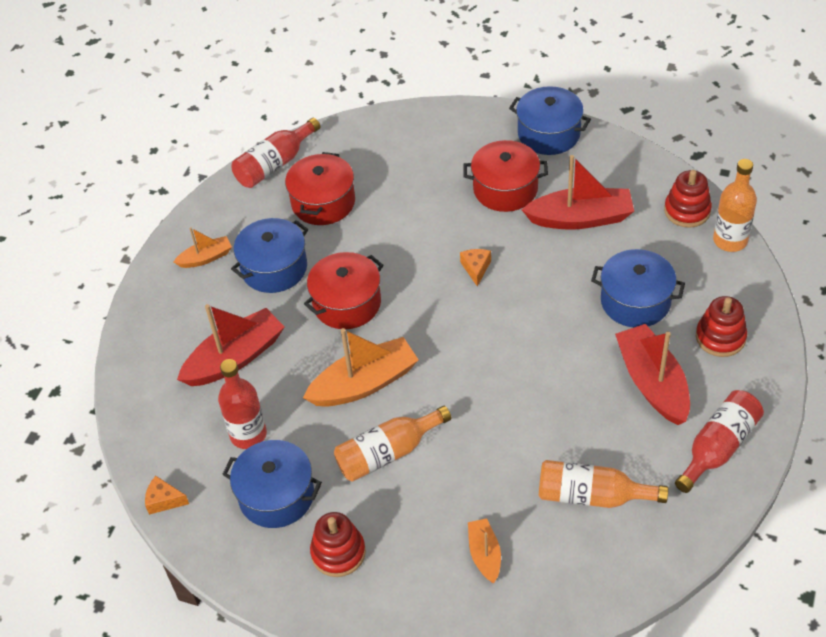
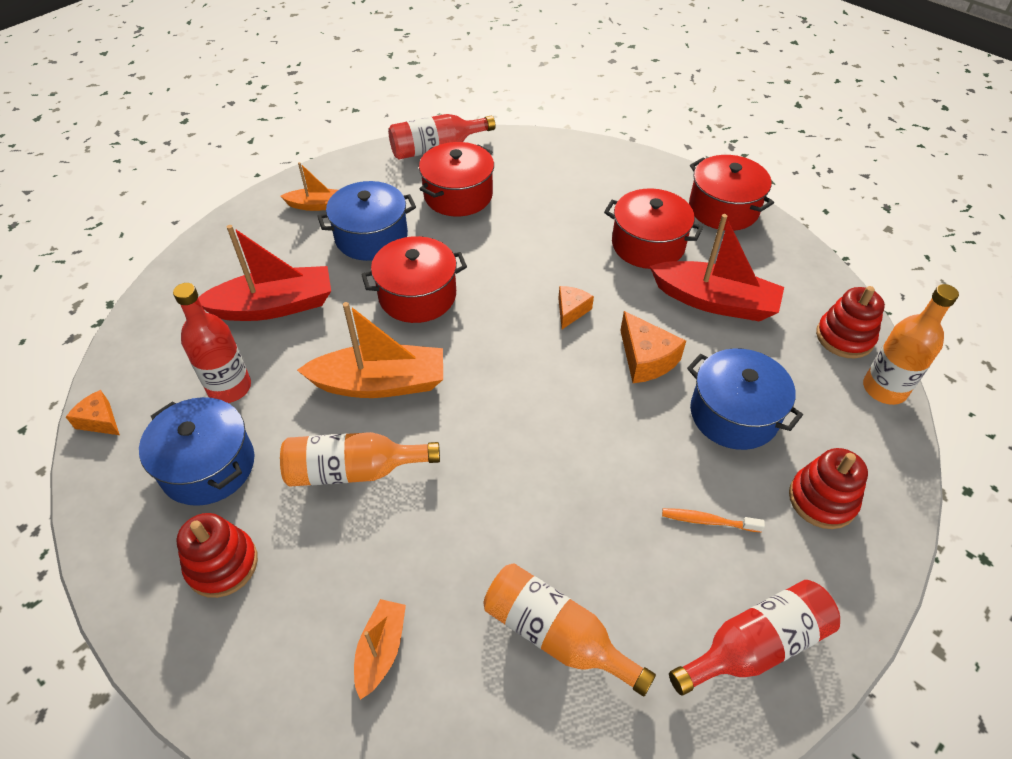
camera: 20 degrees right, 0 degrees up
(549, 134) = (723, 209): blue pot -> red pot
(552, 285) = (646, 359): none -> orange cheese
(652, 383) = (707, 521): red boat -> orange toothbrush

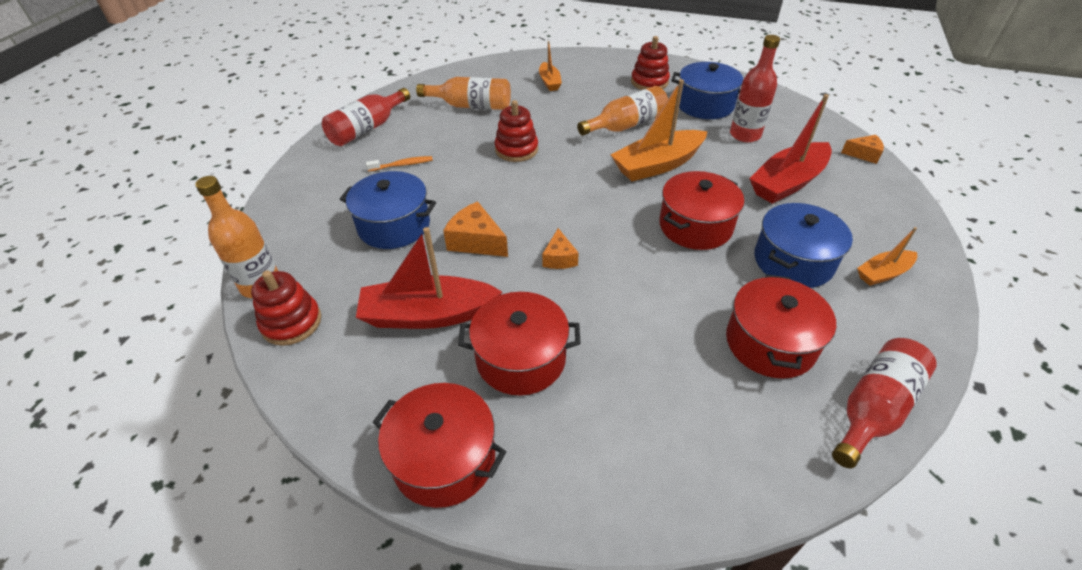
camera: 155 degrees right, 5 degrees down
(100, 420) = (789, 102): orange cheese -> orange cheese (863, 154)
(822, 499) = (325, 196): red stacking toy -> red stacking toy (516, 149)

